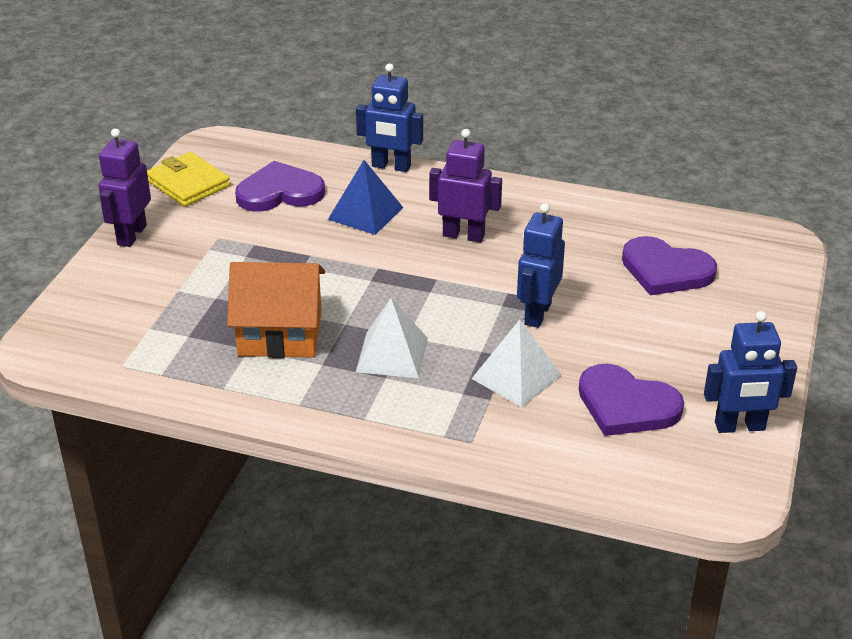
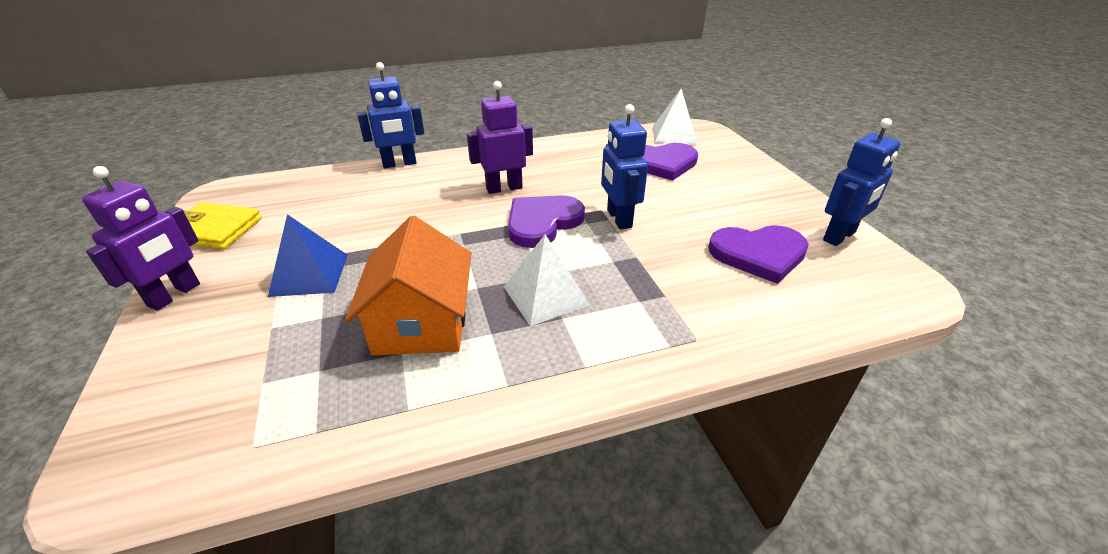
camera: 35 degrees left, 0 degrees up
(131, 235) = (175, 295): purple robot -> purple robot turned 135 degrees counterclockwise
(280, 192) = (316, 208): purple heart -> purple heart (542, 222)
(280, 333) = (421, 323): orange house -> orange house turned 60 degrees counterclockwise
(365, 213) = (409, 199): blue pyramid -> blue pyramid (309, 274)
(516, 376) = (661, 269): white pyramid -> white pyramid (674, 135)

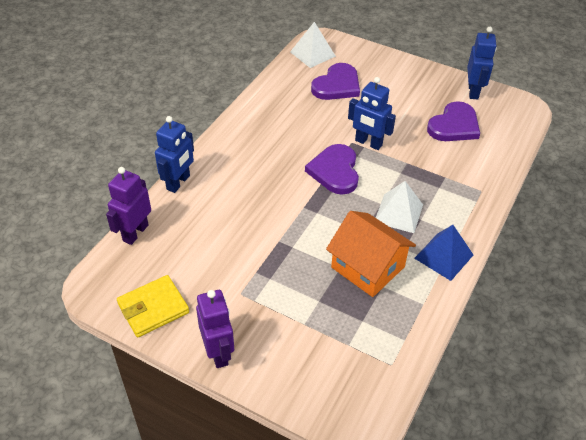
camera: 45 degrees left, 10 degrees up
(309, 274) = (269, 287): blue pyramid -> blue pyramid (444, 256)
(504, 188) = (277, 160): purple robot -> purple robot (135, 233)

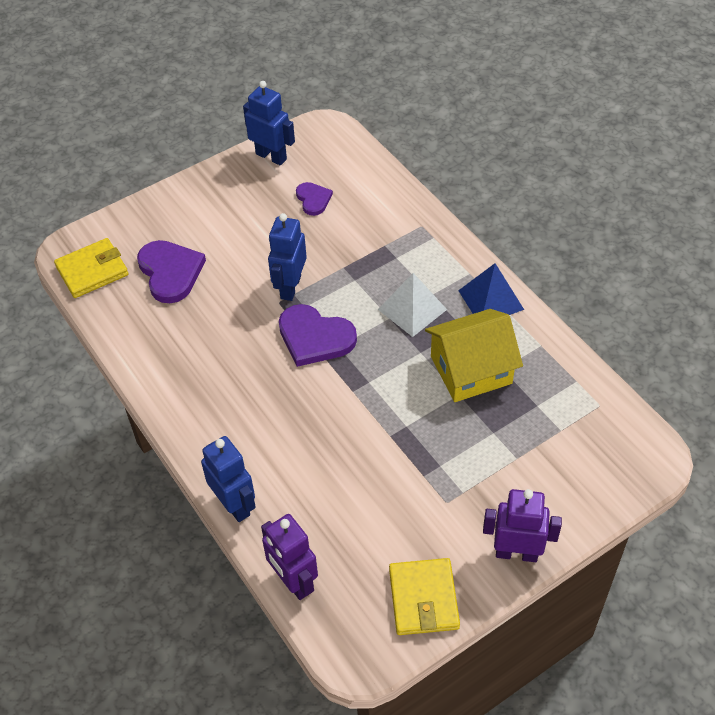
camera: 60 degrees left, 5 degrees up
(312, 54) = (92, 271): white pyramid -> yellow wallet
(368, 143) = (290, 287): blue robot -> blue robot turned 135 degrees clockwise
(368, 267) = (471, 370): orange house -> yellow house
(454, 125) = (313, 199): purple heart -> purple heart, size x0.57

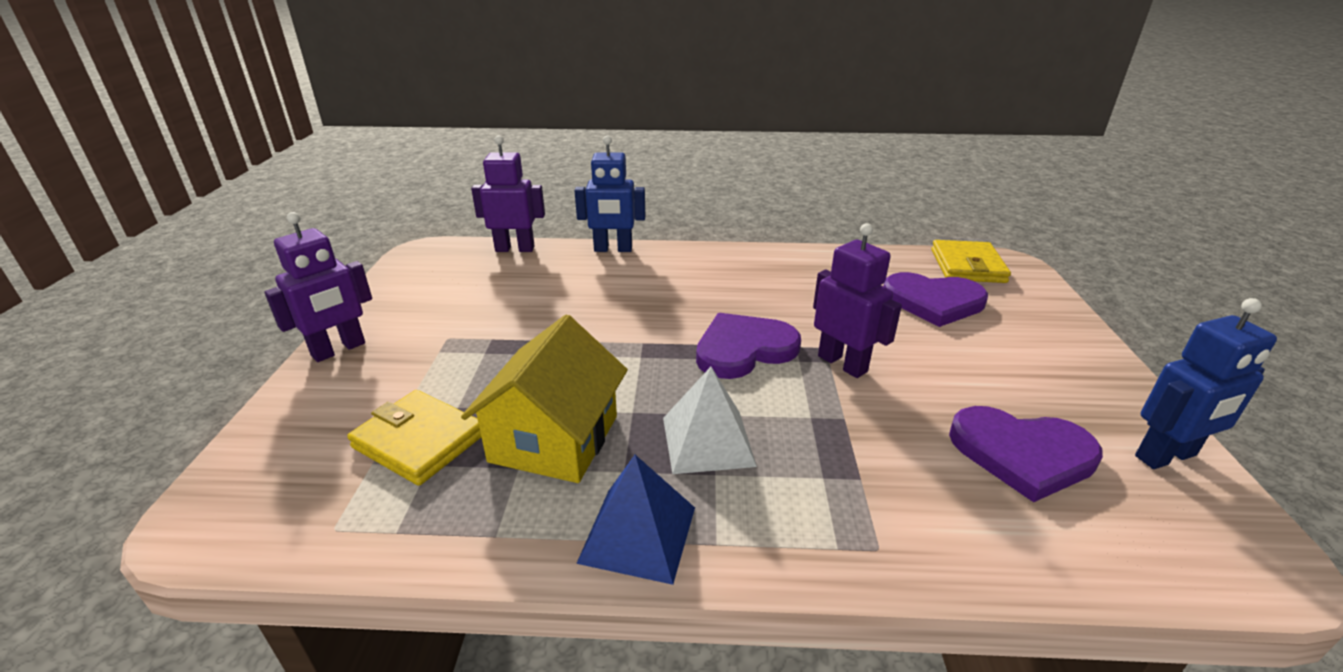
camera: 125 degrees right, 20 degrees down
(290, 287) = (842, 363): blue robot -> purple robot
(313, 199) = (1022, 454): purple heart -> purple heart, size x1.75
(423, 599) = (402, 289): yellow wallet -> yellow wallet (419, 441)

